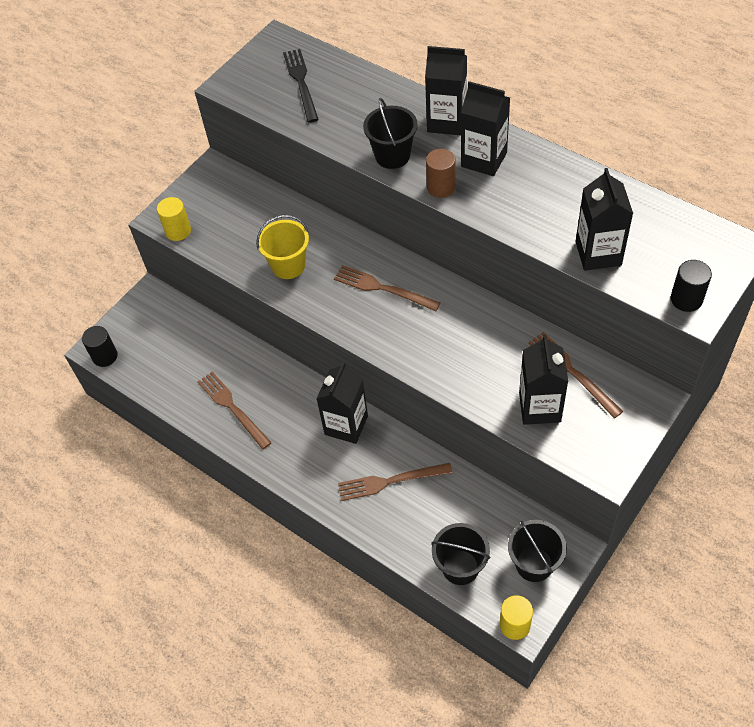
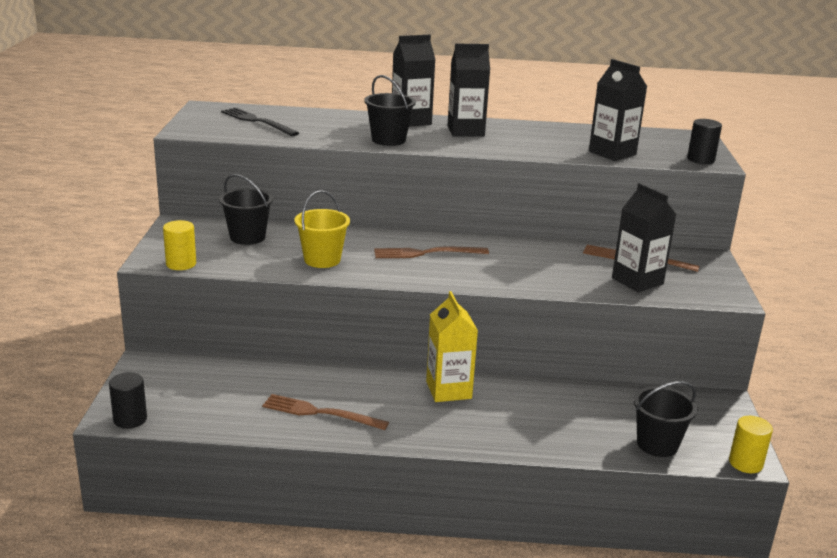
camera: 40 degrees left, 30 degrees down
(346, 425) = (448, 390): black carton -> yellow carton
(390, 481) = (531, 412): brown fork -> none
(441, 187) = (450, 146): brown cylinder -> none
(534, 564) = (711, 421): black bucket -> black bucket (247, 237)

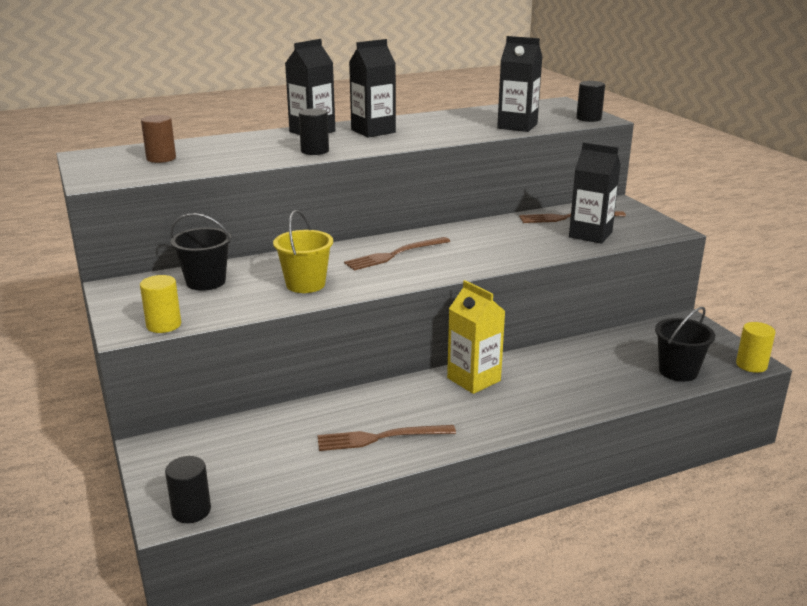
camera: 25 degrees left, 0 degrees up
(257, 121) = (161, 158): black fork -> brown cylinder
(388, 140) = (315, 151): black bucket -> black cylinder

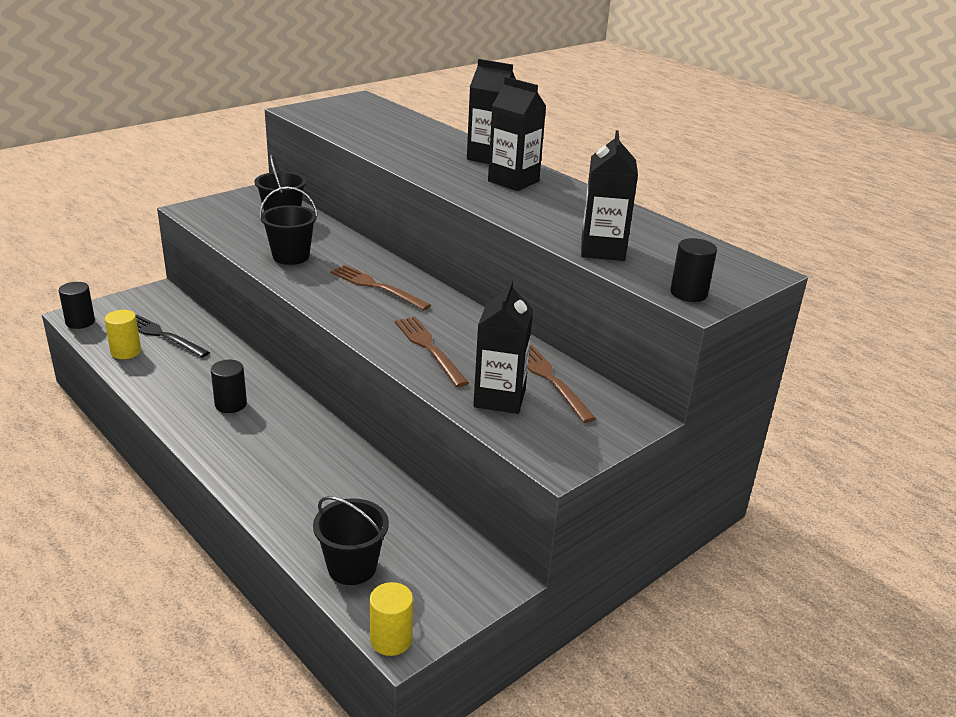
camera: 70 degrees right, 5 degrees up
(161, 158) = (365, 119): brown cylinder -> none
(164, 325) = (200, 219): yellow cylinder -> yellow cylinder (126, 352)
(269, 446) = (162, 335): none -> black fork
(305, 284) = (291, 256): yellow bucket -> black bucket
(315, 151) = (423, 165): black cylinder -> black cylinder (231, 404)
(380, 438) = (180, 382): brown fork -> brown fork (429, 348)
(474, 379) = (291, 419): yellow carton -> none

